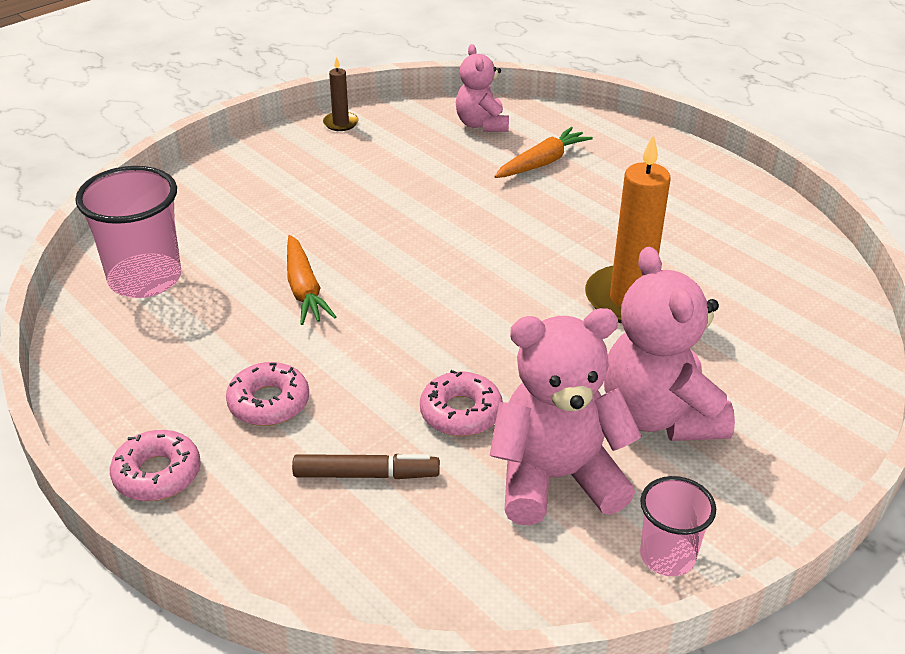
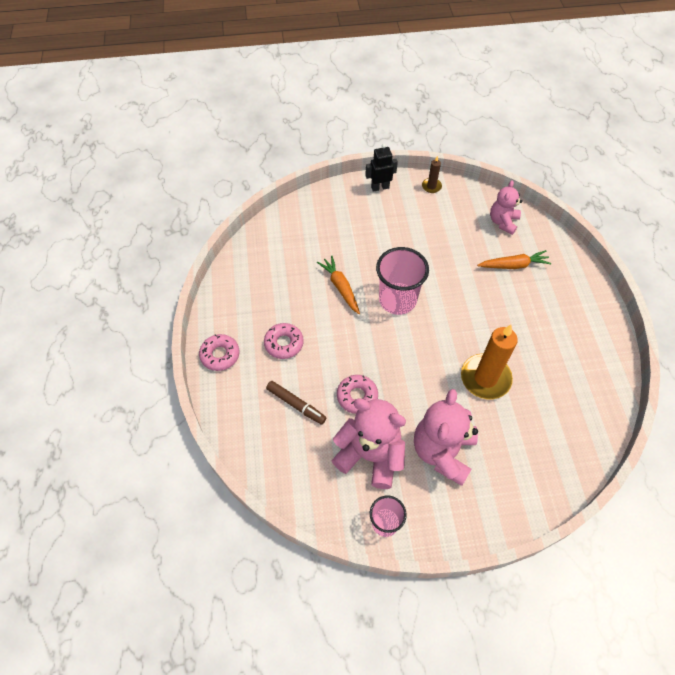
camera: 35 degrees right, 20 degrees up
(145, 279) = (279, 245): pink cup -> pink cup (397, 300)
(260, 151) = (380, 187): none -> black robot
(304, 289) = (340, 287): orange carrot -> orange carrot turned 135 degrees clockwise

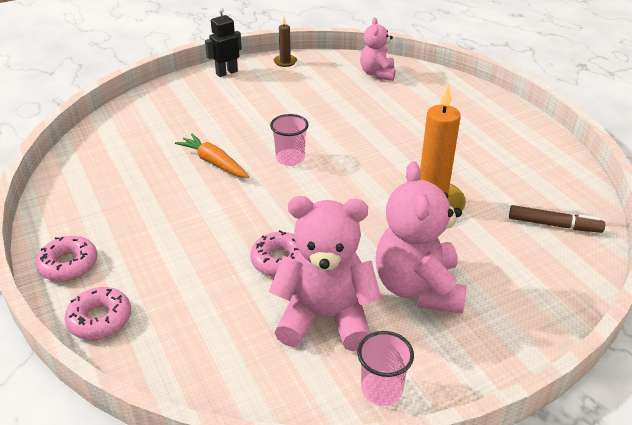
camera: 20 degrees left, 20 degrees down
(284, 343) = (158, 231): pink donut -> pink donut (100, 319)
(296, 404) = (198, 290): brown marker -> brown marker (554, 225)
(397, 300) = (290, 158): pink cup -> pink cup, size x0.59
(513, 265) = (408, 104): orange carrot -> none

